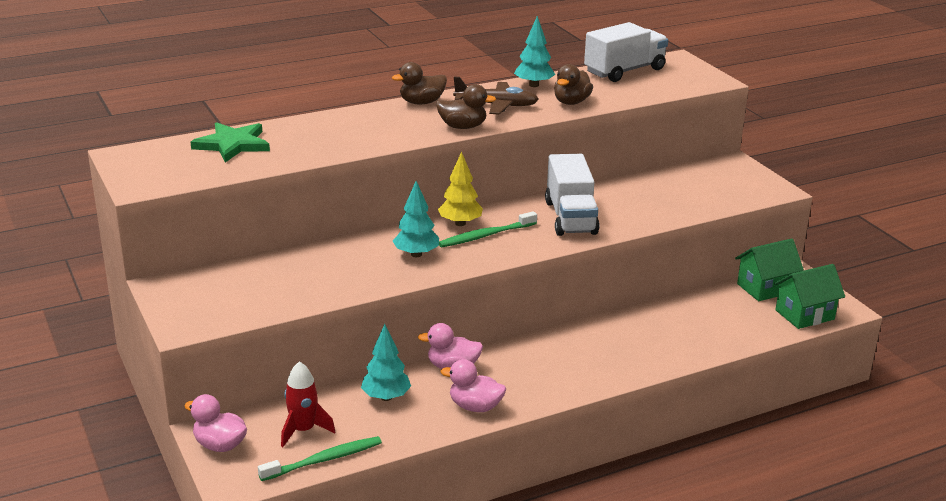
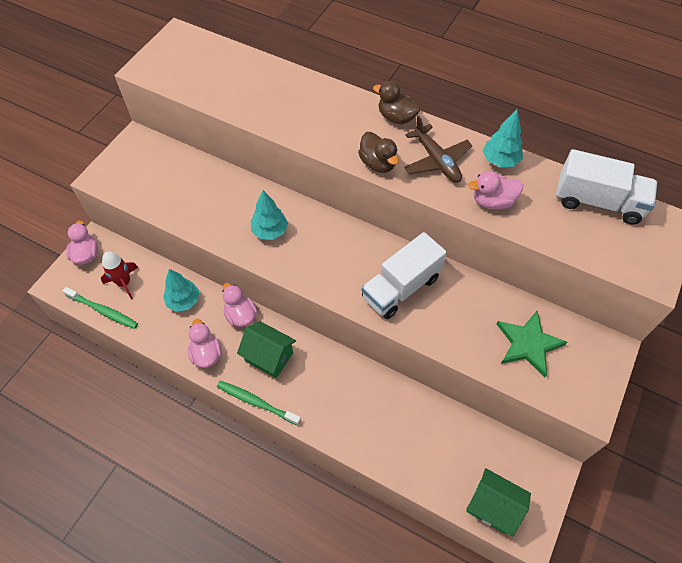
camera: 55 degrees right, 30 degrees up
(233, 144) = (236, 70): green star -> green star (528, 344)
(460, 223) = (333, 229): yellow tree -> none
(485, 236) = (328, 253): green toothbrush -> green toothbrush (256, 402)
(571, 102) = (492, 201): brown duck -> pink duck
(765, 288) = (508, 456): green house -> green house (269, 357)

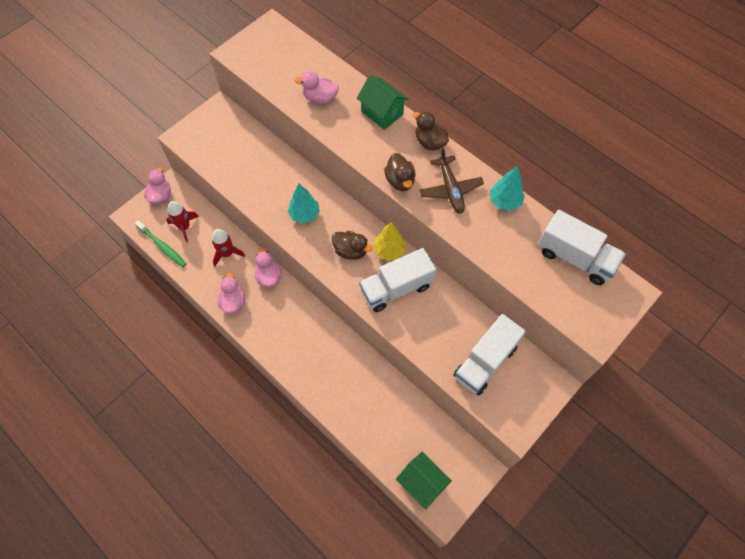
camera: 15 degrees right, 5 degrees up
(184, 301) = (227, 253): turquoise tree -> red rocket
(256, 402) = (261, 351): green toothbrush -> none
(269, 357) = (281, 316): green house -> green house (382, 113)
(336, 259) = (351, 251): none -> brown duck
(379, 249) = (389, 250): none -> yellow tree
(492, 201) = (484, 236): pink duck -> pink duck (320, 98)
(528, 344) = (485, 361): green star -> white truck

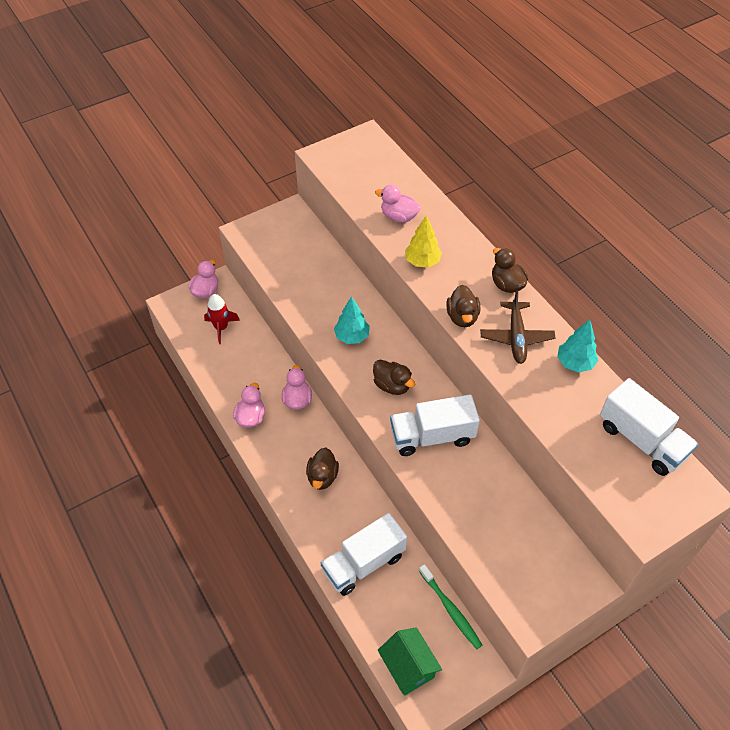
camera: 15 degrees right, 10 degrees down
(163, 246) = (192, 343): green toothbrush -> green toothbrush (451, 610)
(227, 253) = (259, 365): red rocket -> none
(309, 339) = (322, 477): none -> brown duck
(382, 113) = (462, 244): green house -> none
(389, 250) = (435, 395): yellow tree -> yellow tree (422, 261)
(485, 361) = (513, 539): white truck -> white truck (364, 563)

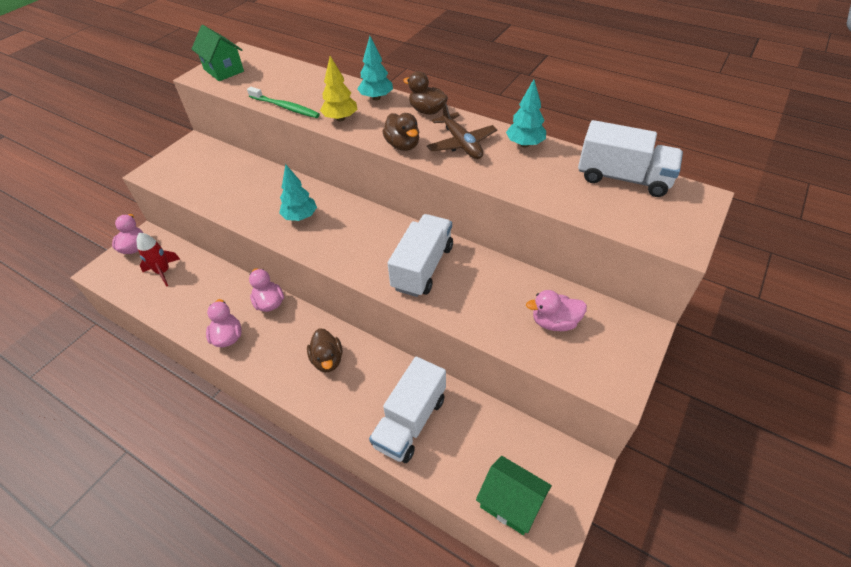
camera: 25 degrees left, 5 degrees down
(343, 156) = (223, 70): none -> green house
(392, 385) = (360, 241): brown duck -> none
(398, 217) = (299, 95): pink duck -> pink duck (554, 322)
(432, 436) = (422, 267): white truck -> white truck turned 150 degrees clockwise
(451, 610) = (518, 425): green toothbrush -> green toothbrush (285, 107)
(467, 248) = (376, 98): none -> turquoise tree

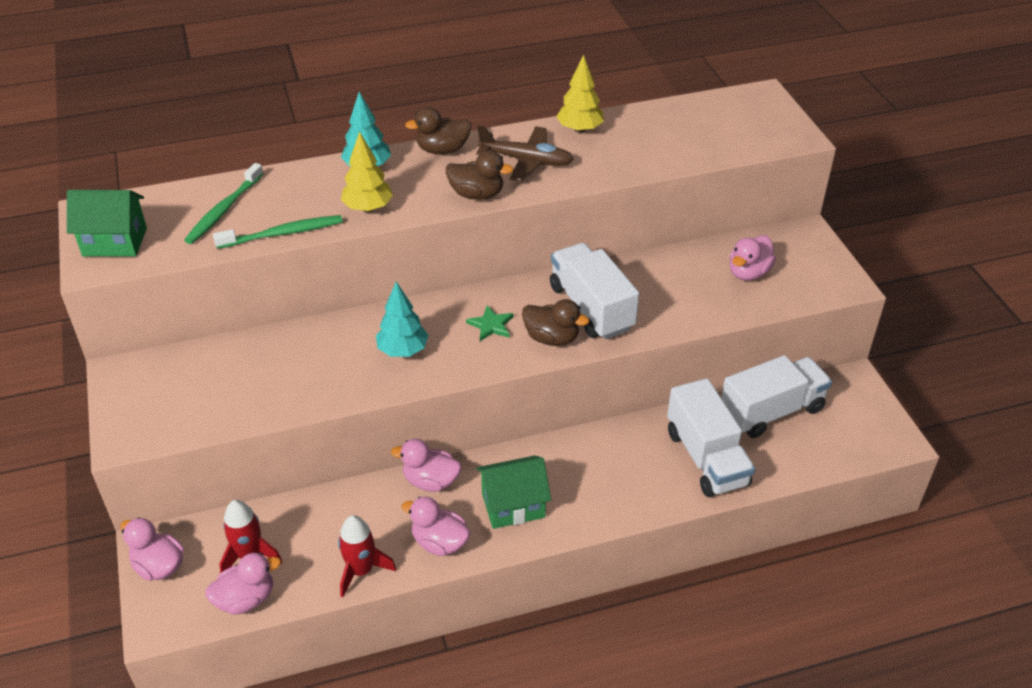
camera: 50 degrees left, 5 degrees down
(134, 290) = (246, 599): none -> pink duck
(184, 319) = (361, 570): none -> red rocket
(283, 81) = (223, 210): none -> green toothbrush
(327, 360) = (568, 476): brown duck -> brown duck (552, 338)
(358, 236) = (491, 325): none -> green star
(510, 503) = (847, 444): green house -> green house (513, 505)
(525, 144) = (580, 129): turquoise tree -> yellow tree
(623, 178) = (693, 112): white truck -> white truck (771, 411)

